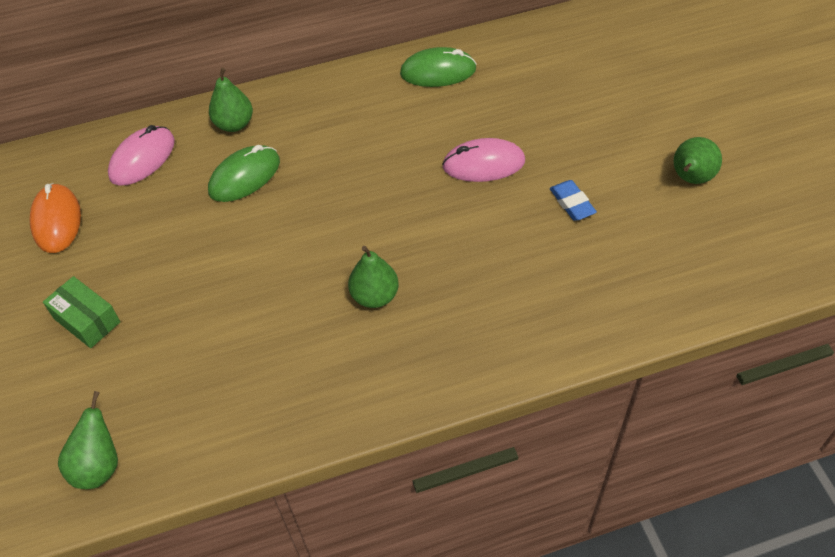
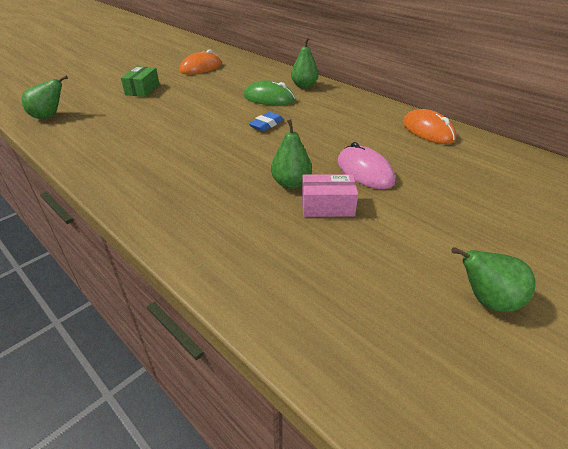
camera: 60 degrees right, 15 degrees down
(142, 159) = (256, 73): pink mouse -> none
(375, 296) = (206, 161): green pear -> green pear (291, 183)
(438, 72) = (428, 131): green mouse -> orange mouse
(525, 221) = (327, 206): none -> pink box
(572, 203) = (370, 226): blue eraser -> blue eraser (266, 125)

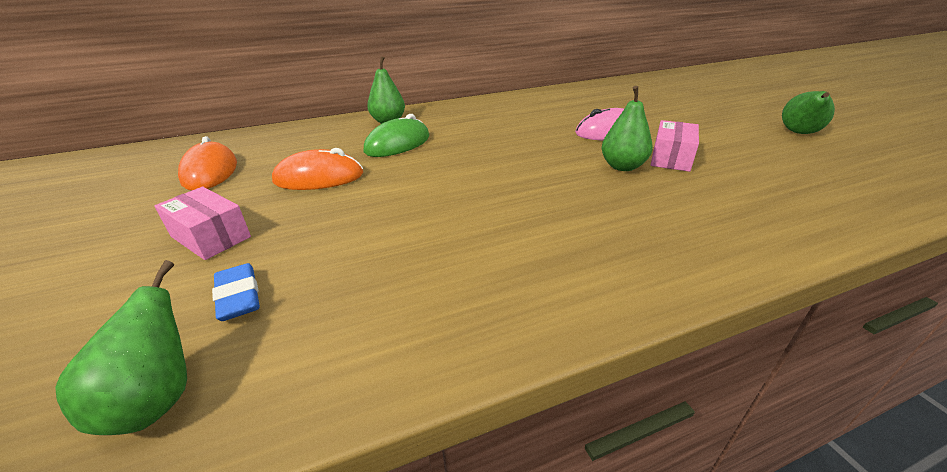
camera: 65 degrees left, 5 degrees down
(142, 89) = (211, 237): green box -> pink box
(266, 125) = (471, 157): blue eraser -> blue eraser (239, 296)
(428, 131) = (548, 98): orange mouse -> orange mouse (319, 178)

